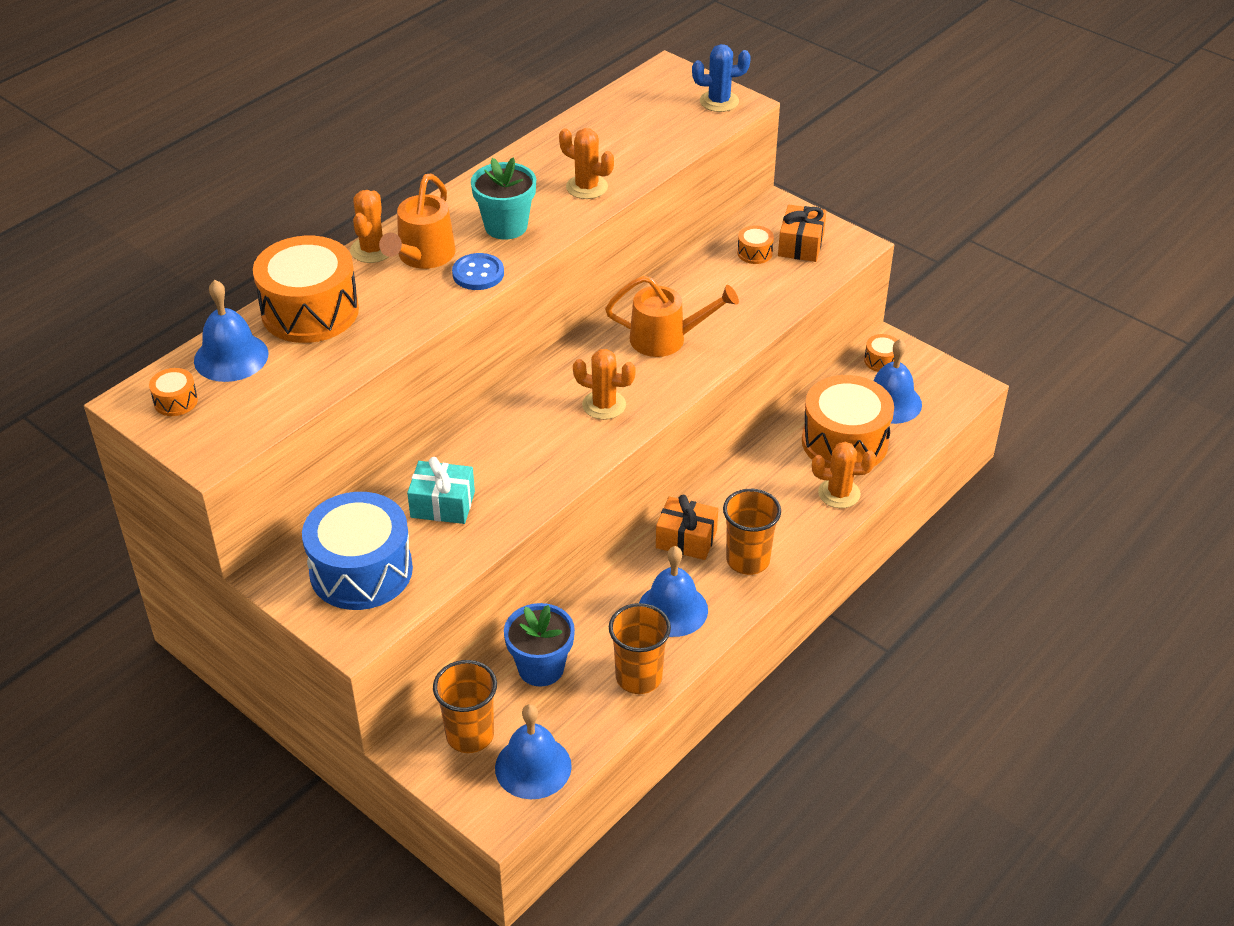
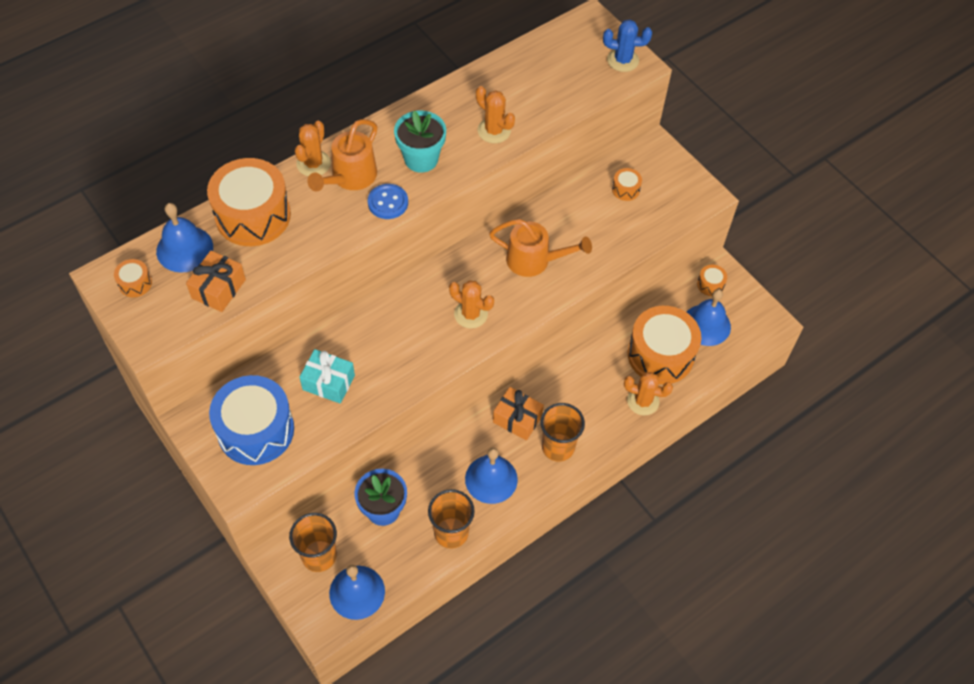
camera: 10 degrees right, 15 degrees up
(801, 245) = (664, 188): orange gift -> orange gift (219, 289)

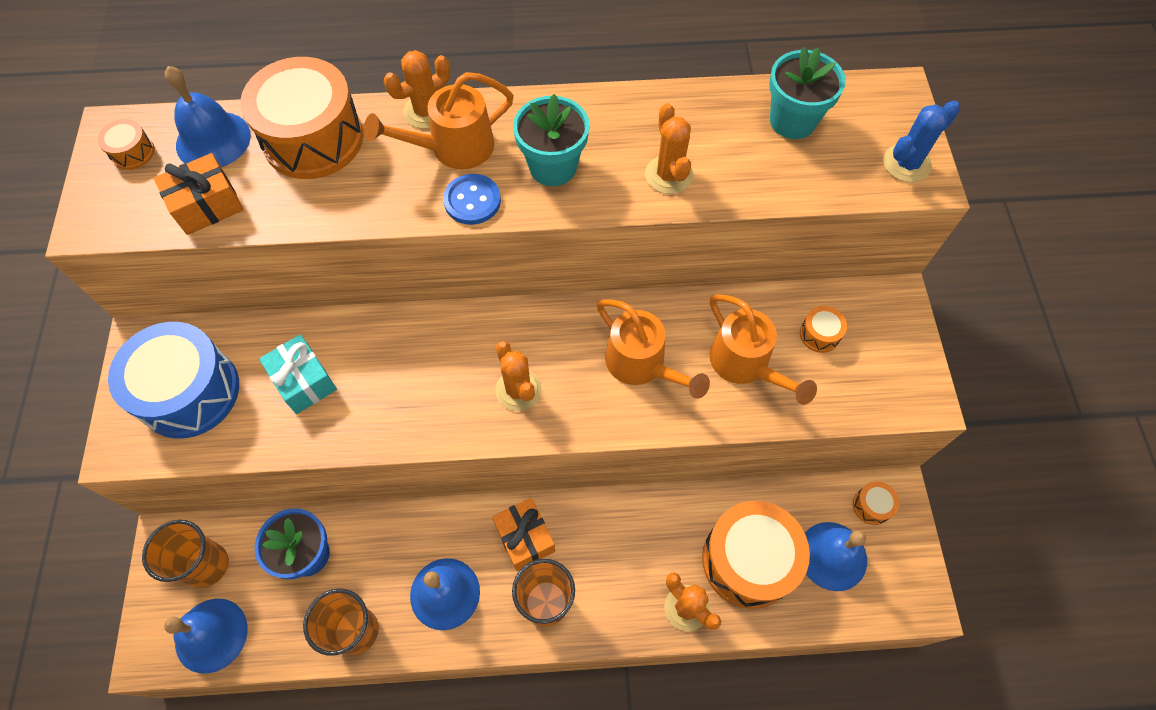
camera: 35 degrees right, 5 degrees up
(542, 65) = (792, 121): none -> turquoise flower pot
(595, 229) = (745, 365): none -> orange watering can
(622, 60) = (906, 163): blue cactus -> blue cactus turned 75 degrees counterclockwise

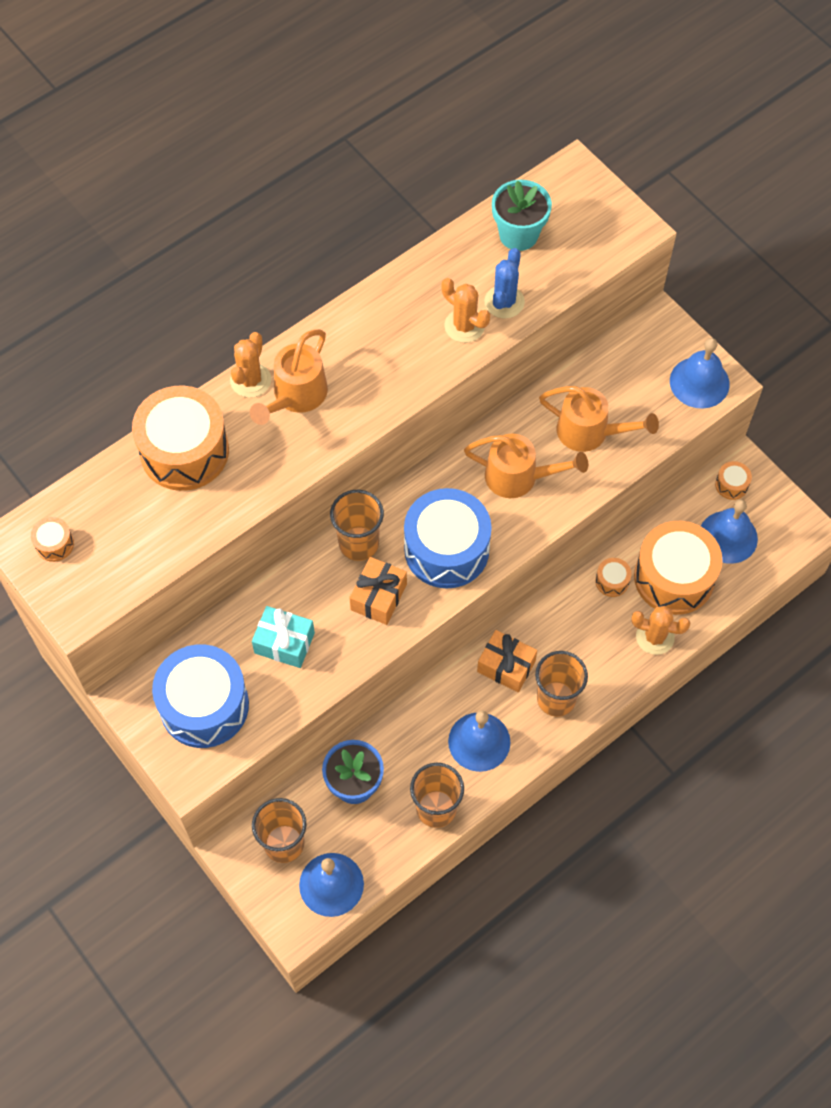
camera: 35 degrees left, 0 degrees up
(207, 205) = (153, 546): orange gift -> orange gift (378, 597)
(213, 140) = (108, 497): blue bell -> blue bell (699, 382)
(444, 333) = (359, 543): none -> orange cup
(472, 201) = (343, 426): blue button -> none
(518, 390) = (446, 549): orange cactus -> blue drum
(553, 167) = (379, 368): turquoise flower pot -> none
(819, 334) = (625, 379): orange drum -> orange drum (612, 581)
(906, 163) = (616, 223): blue cactus -> blue cactus (504, 302)

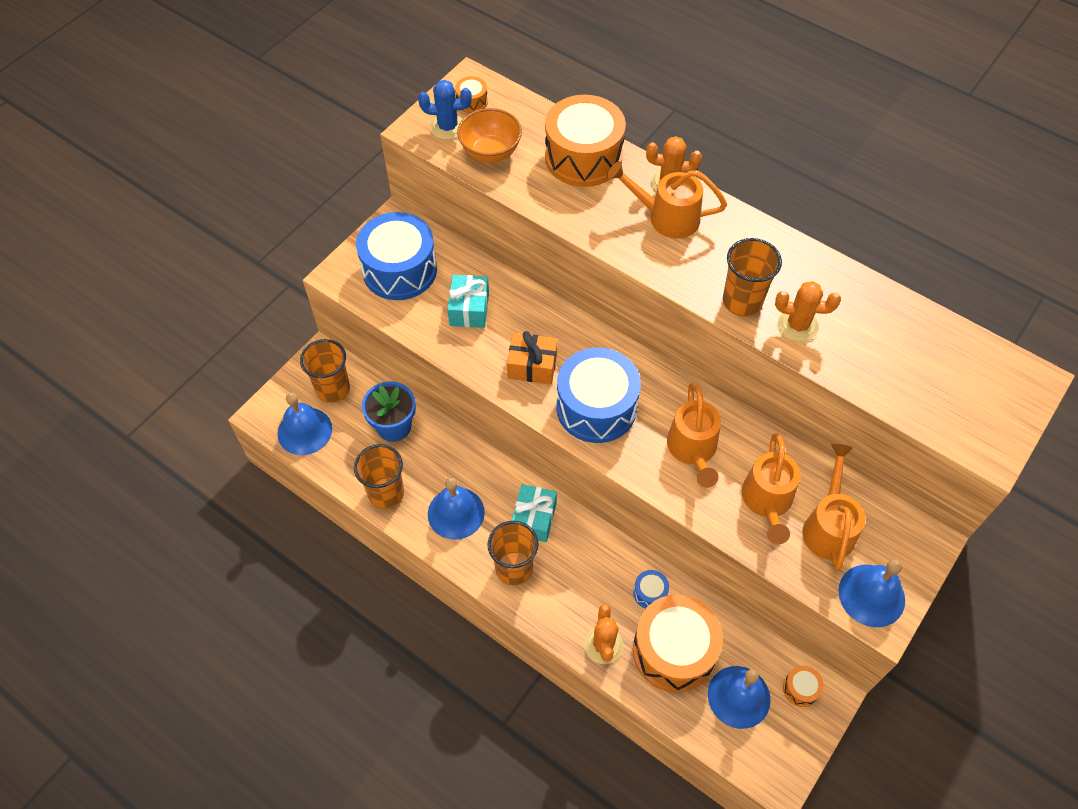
camera: 75 degrees right, 5 degrees down
(142, 542) = (490, 152): none -> orange bowl
(359, 543) = (579, 339): orange cup -> orange cup (742, 301)
(464, 326) = (798, 325): orange cactus -> orange cactus turned 75 degrees clockwise
(504, 302) = (841, 352): blue cactus -> blue cactus (447, 127)
(506, 666) = (534, 519): orange gift -> turquoise gift
(518, 235) = (926, 347): turquoise flower pot -> none
(612, 581) = (650, 593): orange drum -> blue drum
(626, 391) = (829, 526): none -> orange watering can

